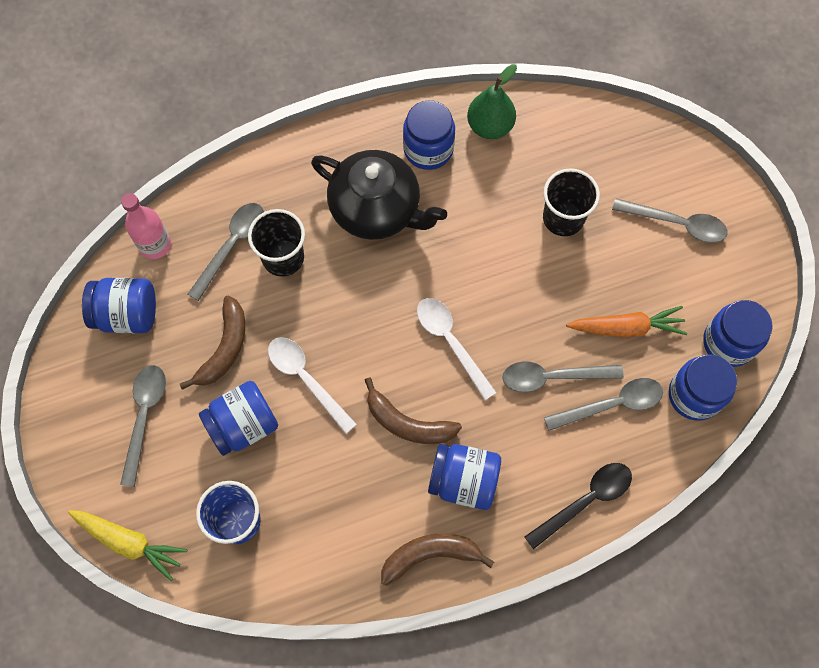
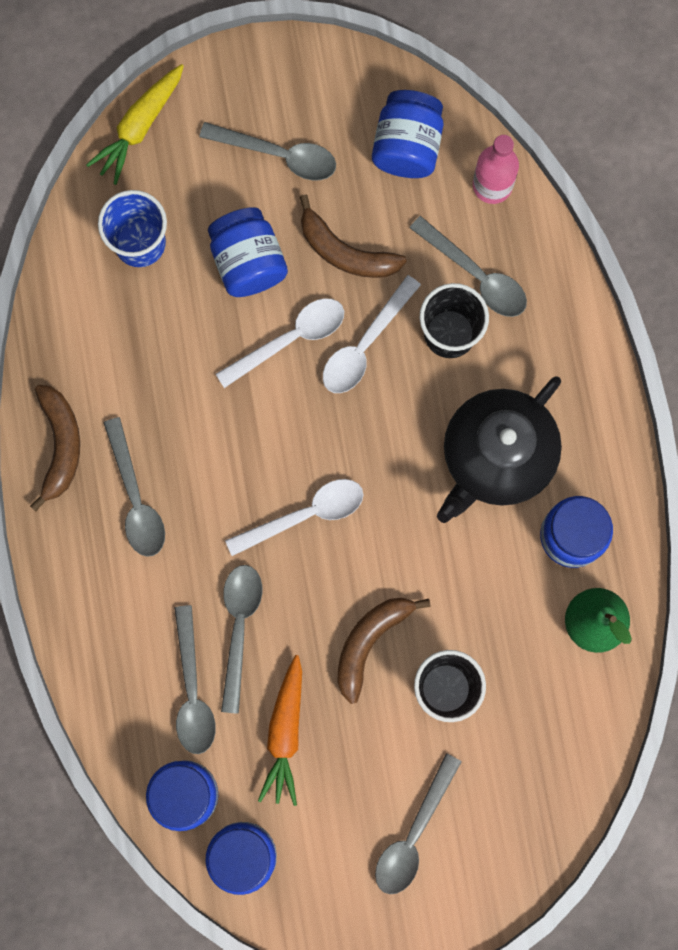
camera: 100 degrees right, 10 degrees up
(302, 320) = (365, 344): none -> white spoon
(408, 423) = (215, 447): brown banana -> brown banana (370, 642)
(463, 481) = (136, 498): blue jar -> grey spoon
(585, 501) = (85, 632): black spoon -> none

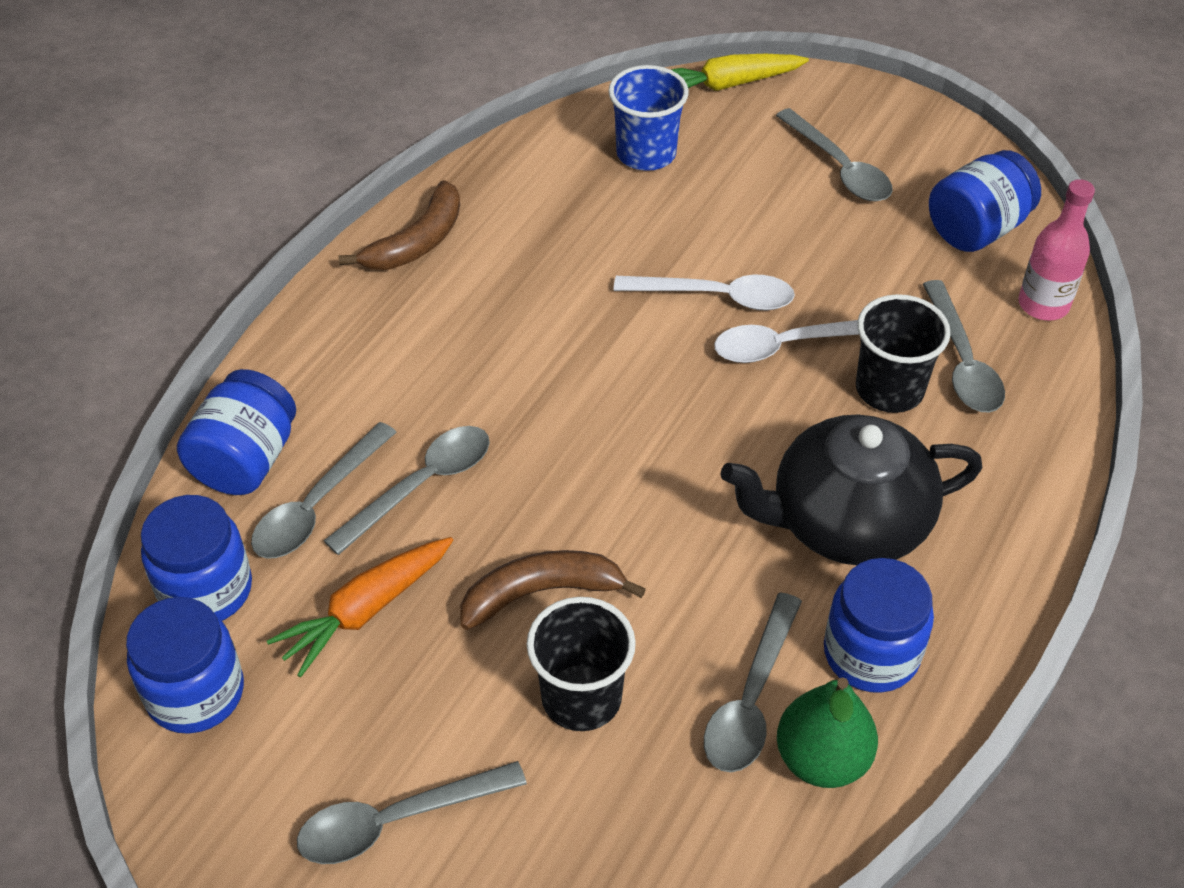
camera: 40 degrees right, 30 degrees down
(136, 498) = (440, 320): grey spoon -> grey spoon (751, 699)
(248, 262) = (733, 221): blue jar -> blue jar (246, 460)
(305, 515) = (588, 438): white spoon -> none
(345, 251) = (838, 267): brown banana -> none

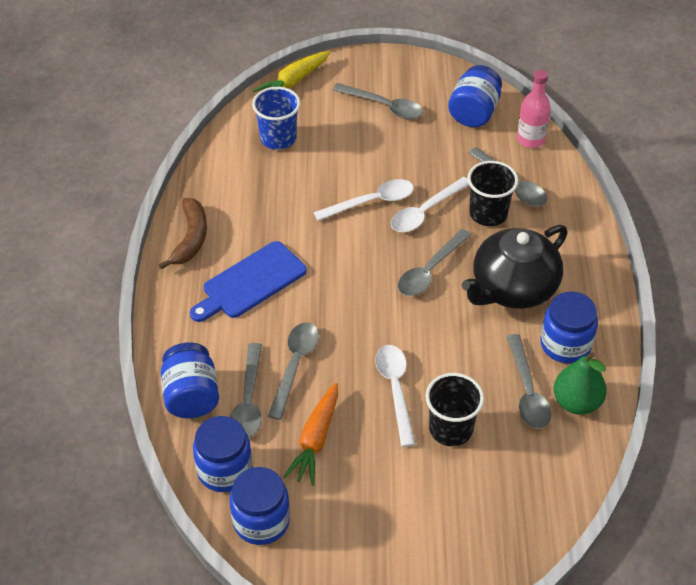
camera: 30 degrees left, 0 degrees up
(396, 820) = (407, 527): grey spoon -> grey spoon (430, 270)
(452, 337) = (250, 282): none -> blue cutting board
(541, 593) = (395, 390): brown banana -> white spoon

